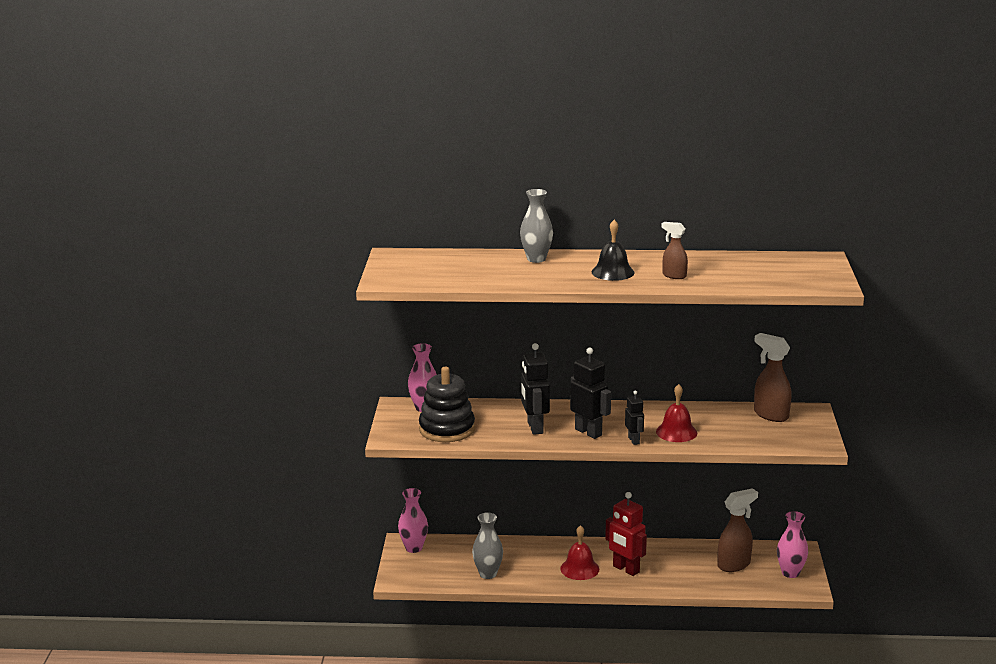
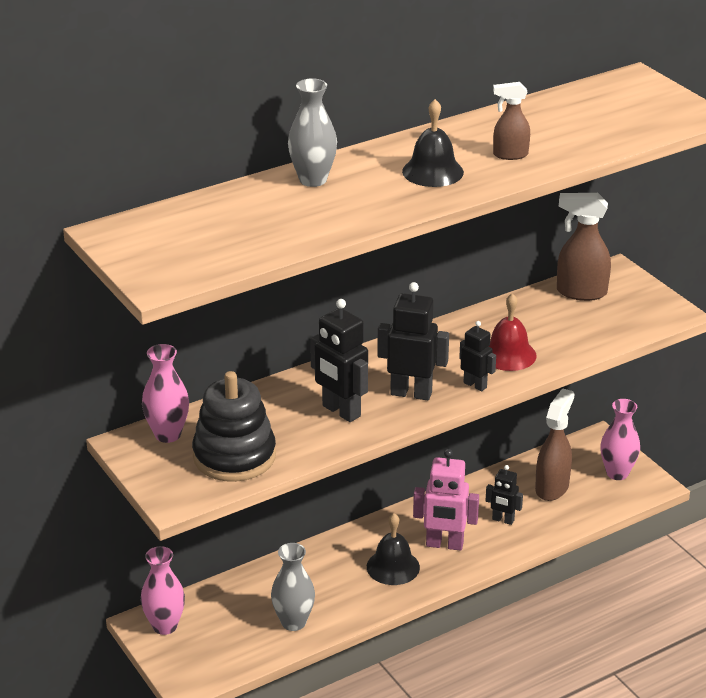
camera: 35 degrees left, 10 degrees up
(579, 569) = (393, 567): red bell -> black bell
(625, 569) = (444, 544): red robot -> pink robot
(679, 570) = (503, 520): none -> black robot

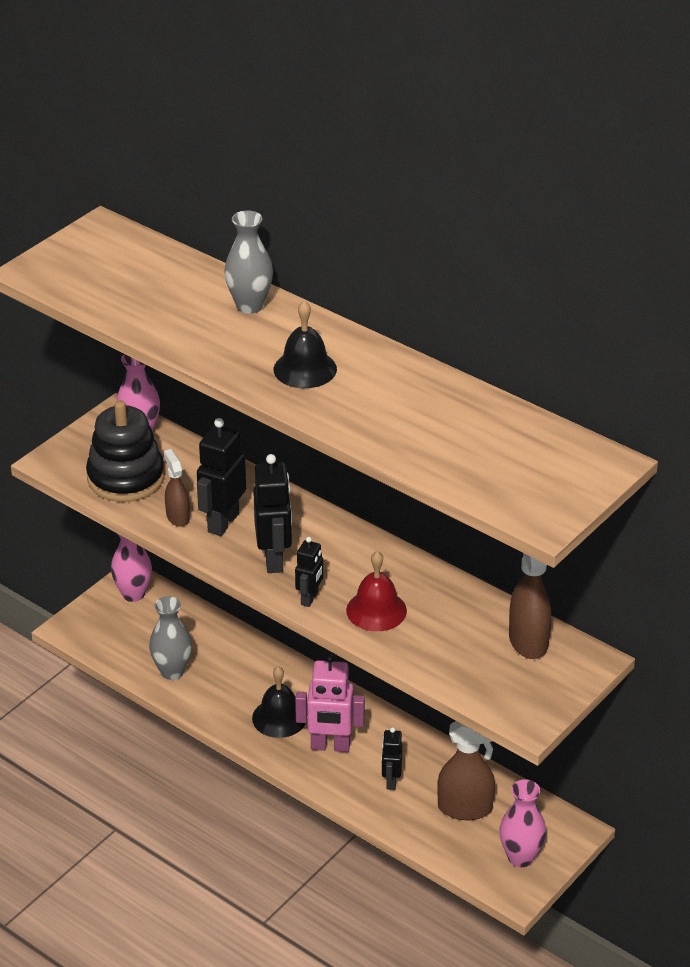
camera: 70 degrees right, 5 degrees up
(444, 544) = (330, 746): pink robot -> pink robot turned 75 degrees counterclockwise
(510, 155) = (368, 408): brown spray bottle -> brown spray bottle (177, 517)

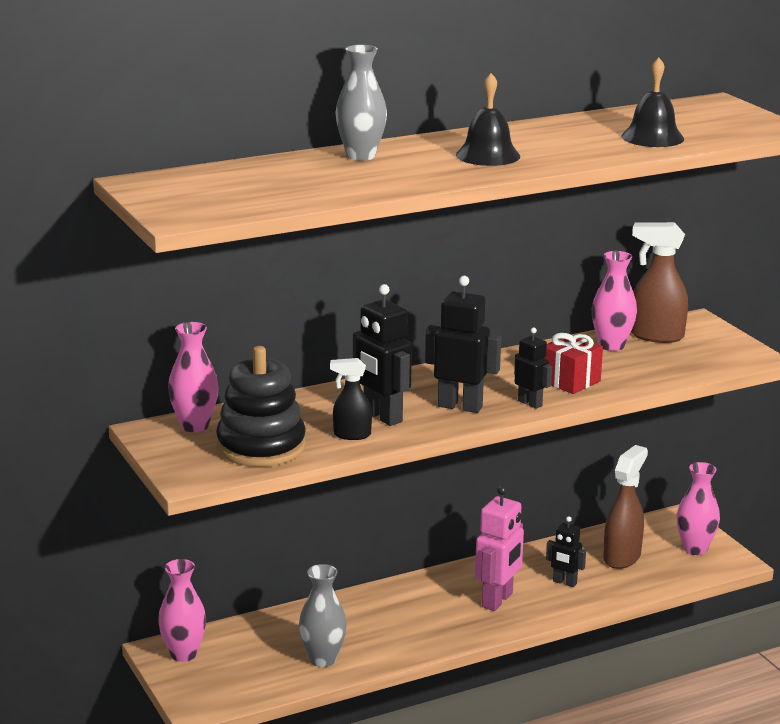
camera: 65 degrees left, 15 degrees down
(177, 517) = (351, 435): brown spray bottle -> black spray bottle
(279, 717) = (438, 617): black bell -> black bell (652, 137)
(376, 610) = (570, 381): red bell -> red gift
(480, 616) = (611, 345): none -> pink vase

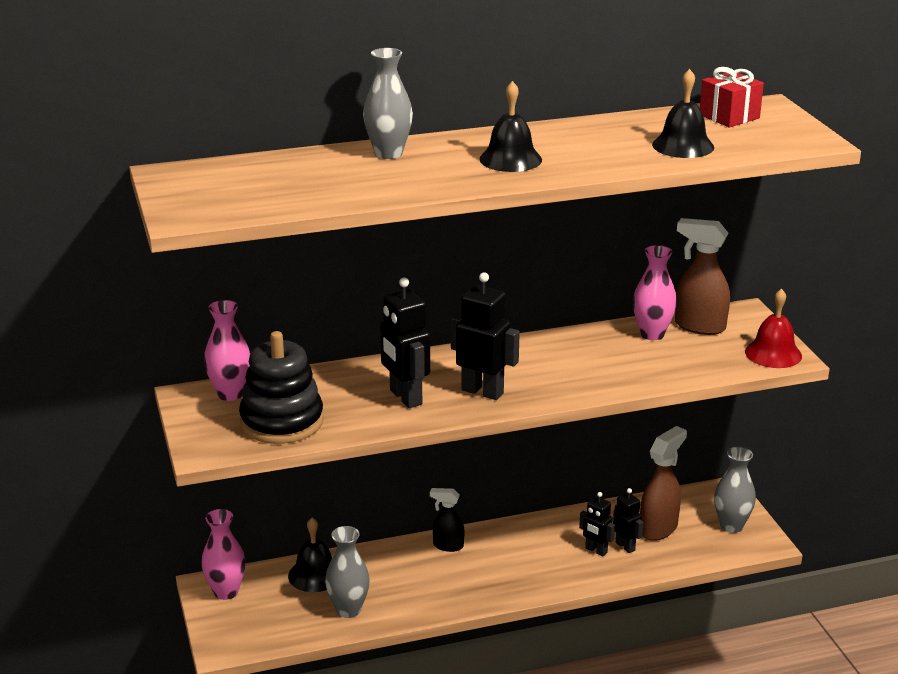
camera: 10 degrees right, 5 degrees up
(275, 629) = (315, 574): none -> black bell
(351, 435) = (369, 415): black spray bottle -> black spray bottle (448, 546)
(497, 600) = (527, 564): pink robot -> none
(530, 403) = (550, 393): black robot -> black robot (625, 546)
(570, 381) = (597, 371): red gift -> red gift (729, 116)
(695, 549) = (731, 526): pink vase -> grey vase
(738, 355) = (773, 353): none -> red bell

